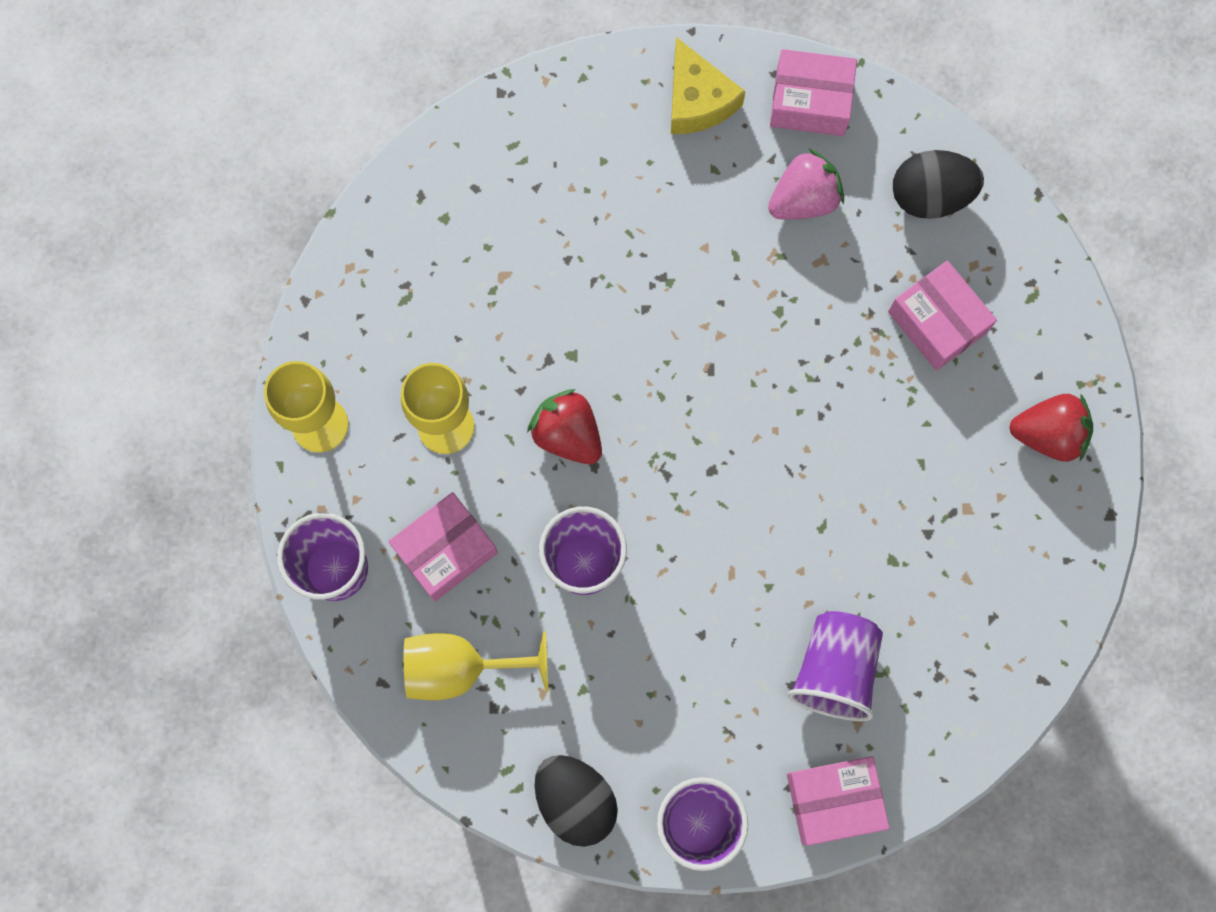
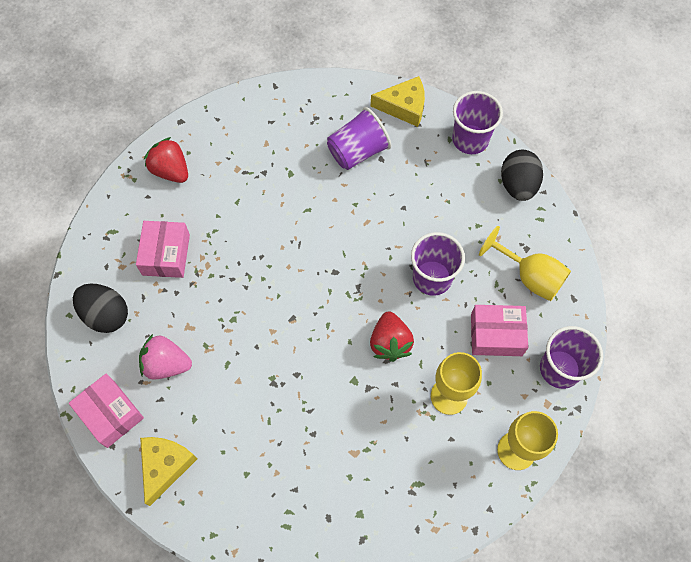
camera: 140 degrees left, 10 degrees down
(834, 800) = (404, 107): pink box -> yellow cheese

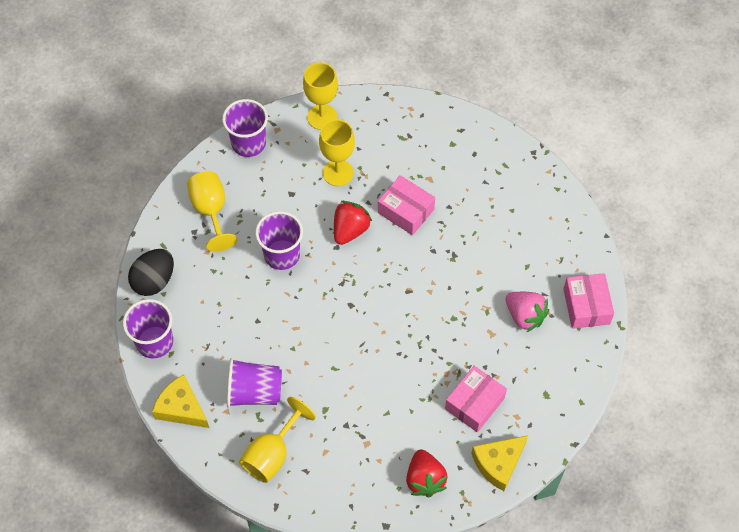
camera: 145 degrees left, 5 degrees down
(106, 315) = (551, 383): black egg -> none
(165, 466) = (565, 248): yellow cheese -> yellow cheese (498, 463)
(306, 117) = (272, 454): none -> yellow goblet
(496, 335) = (271, 189): pink box -> pink box (405, 211)

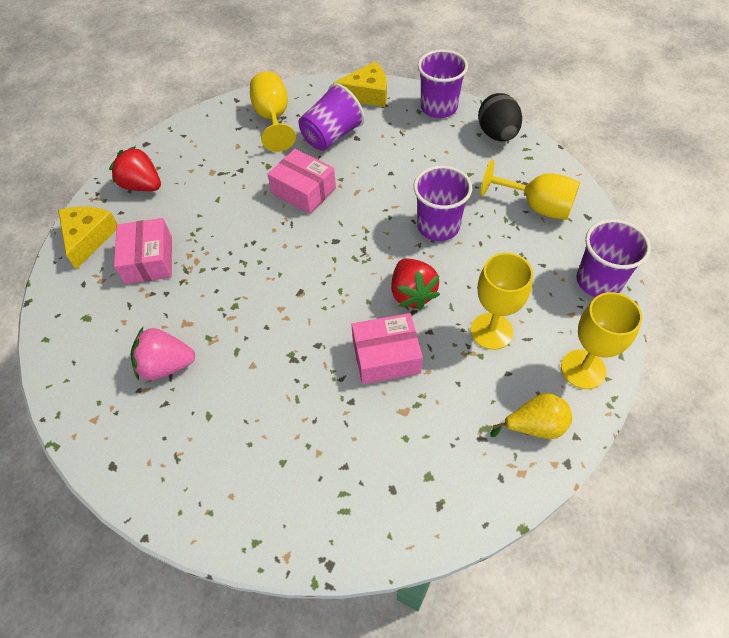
camera: 135 degrees right, 5 degrees down
(379, 118) = (534, 426): none -> yellow pear
(586, 306) = (107, 431): pink box -> pink box (304, 191)

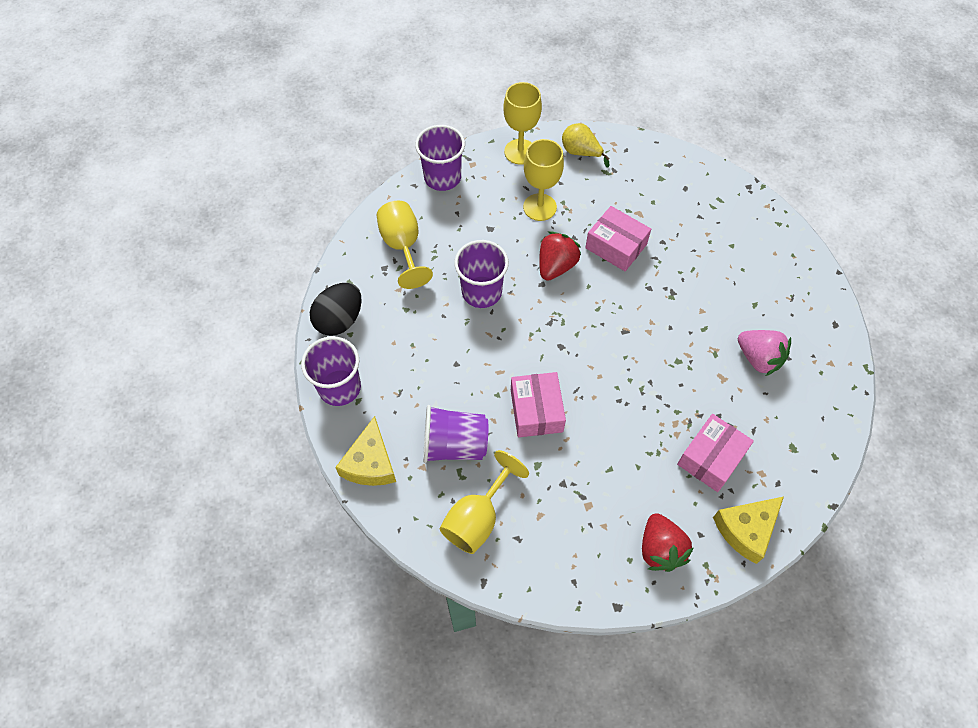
camera: 135 degrees left, 5 degrees up
(367, 94) = (370, 463): yellow cheese -> yellow cheese turned 120 degrees counterclockwise

